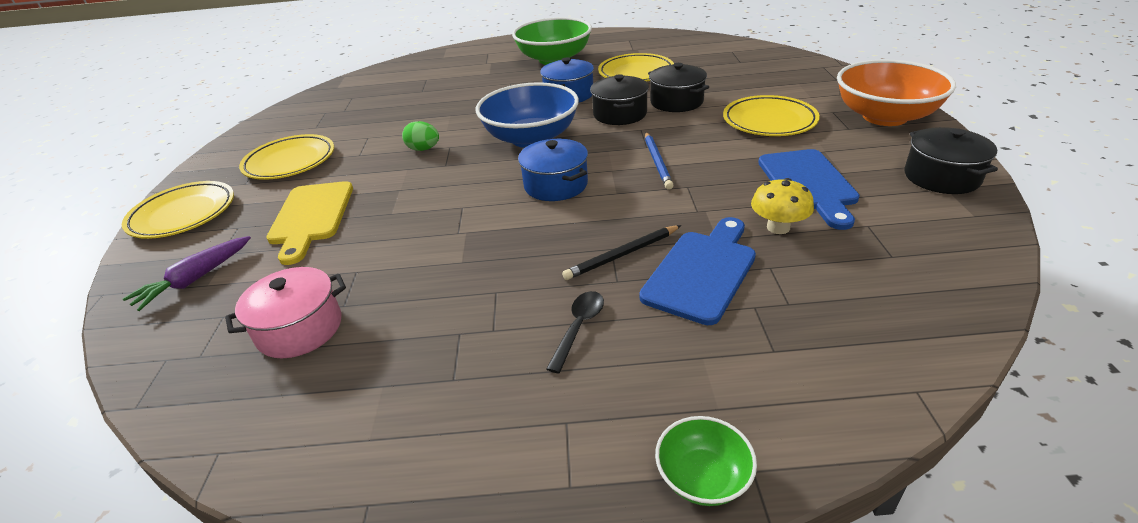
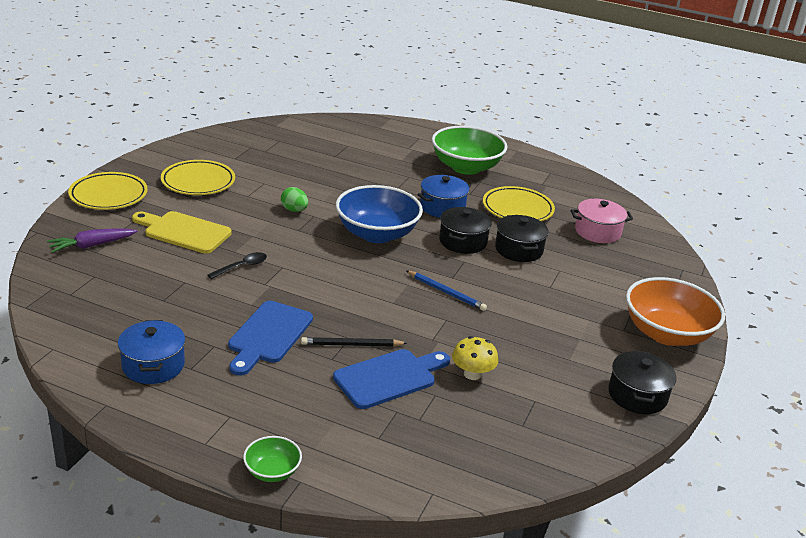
camera: 20 degrees right, 5 degrees down
(300, 329) = (130, 303): pink pot -> pink pot (597, 232)
(311, 217) = (184, 232): yellow cutting board -> yellow cutting board turned 90 degrees clockwise
(556, 185) = (358, 278): blue pot -> blue pot (153, 365)
(578, 328) = (282, 374): black spoon -> black spoon (242, 267)
(657, 162) = (446, 292): blue pencil -> blue pencil turned 75 degrees counterclockwise
(769, 121) = (569, 297): yellow plate -> none
(808, 184) = (533, 356): blue cutting board -> blue cutting board (268, 335)

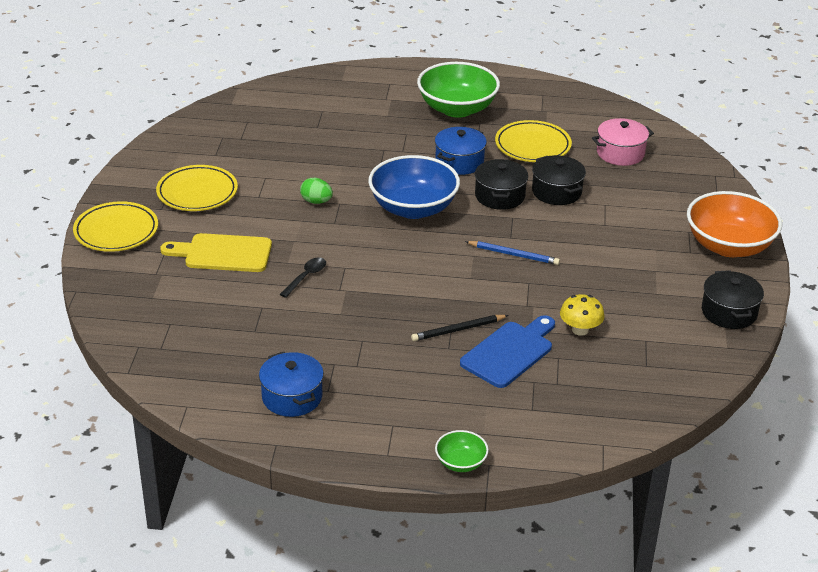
camera: 15 degrees left, 5 degrees up
(91, 245) = (142, 292): purple carrot -> none
(268, 335) = (377, 340): blue cutting board -> none

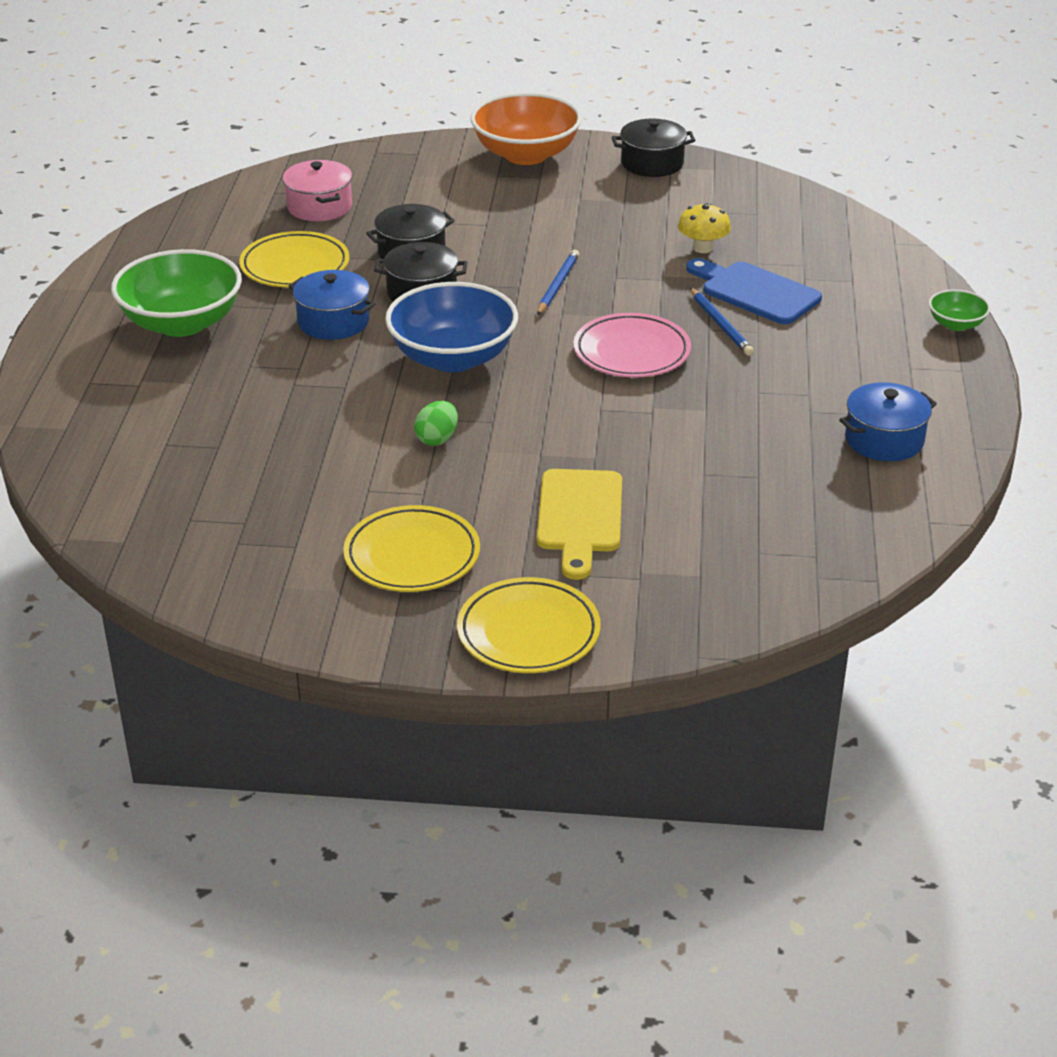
camera: 90 degrees left, 0 degrees up
(306, 277) = (628, 440): black spoon -> none
(419, 284) = (631, 352): none -> pink plate
(458, 330) = (720, 324): black pencil -> blue pencil

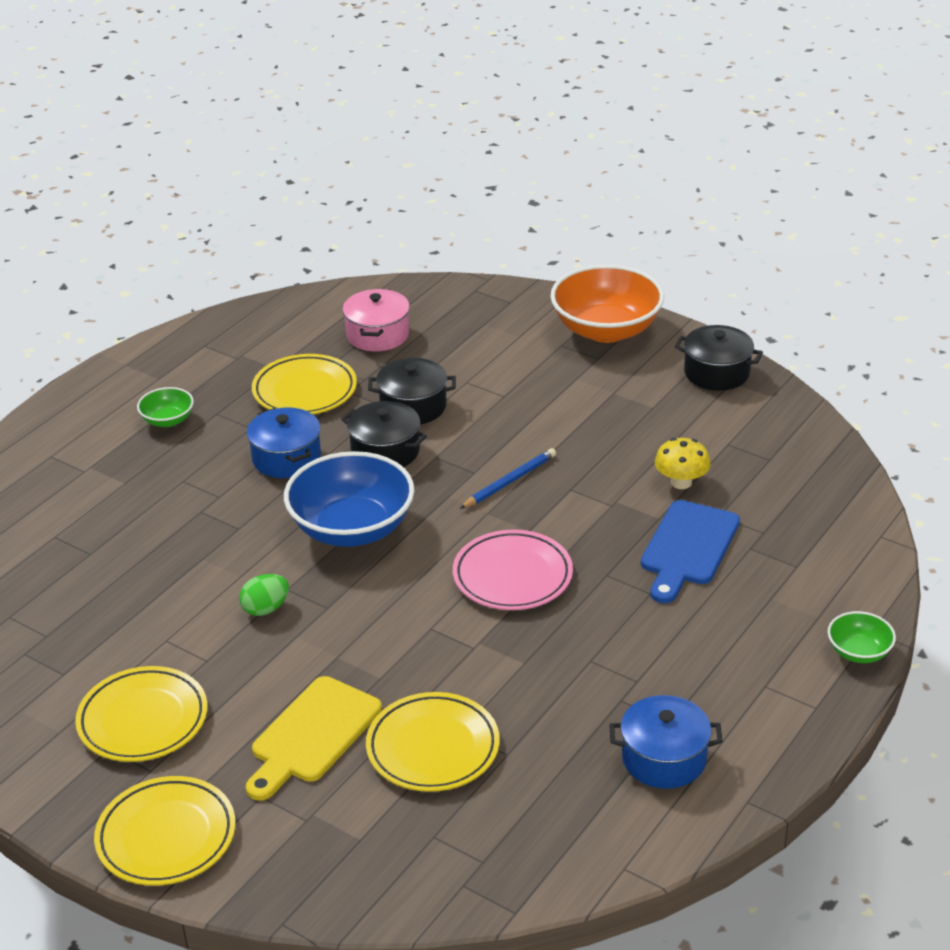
camera: 30 degrees right, 0 degrees up
(182, 323) = (168, 420): green bowl -> green bowl, size x0.47
(693, 492) = (433, 748): none -> yellow plate
(720, 324) = (621, 573): blue pencil -> none
(755, 292) = (688, 548): blue cutting board -> blue cutting board turned 135 degrees counterclockwise

